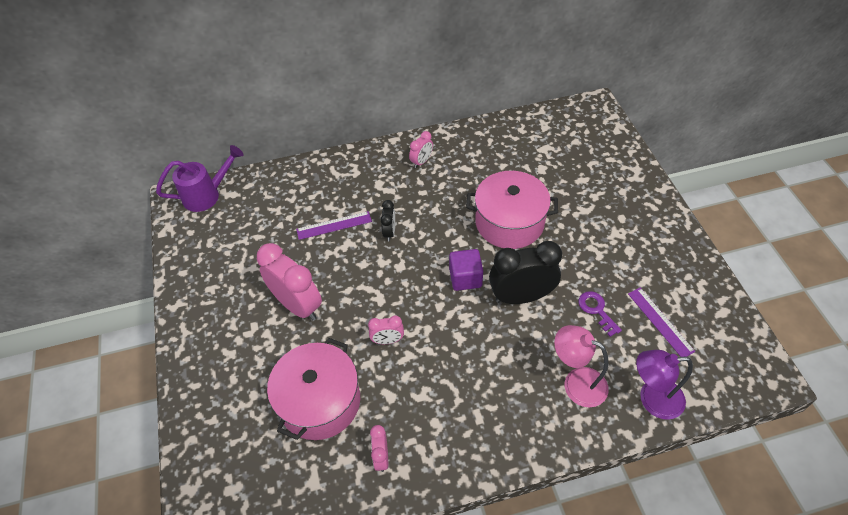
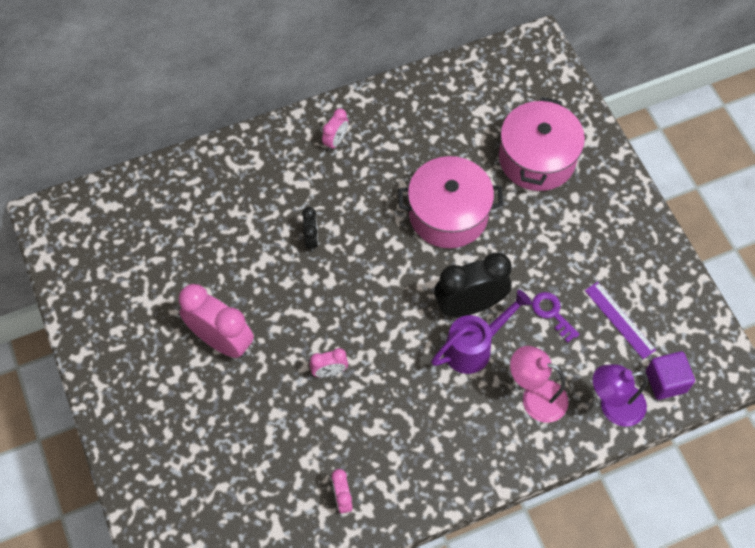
camera: 10 degrees left, 10 degrees up
(207, 195) = (82, 210): purple watering can -> purple watering can (474, 347)
(320, 401) = (267, 447): pink pot -> pink pot (537, 158)
(334, 225) = (244, 236): purple ruler -> none
(465, 278) = (405, 289): purple cube -> purple cube (665, 381)

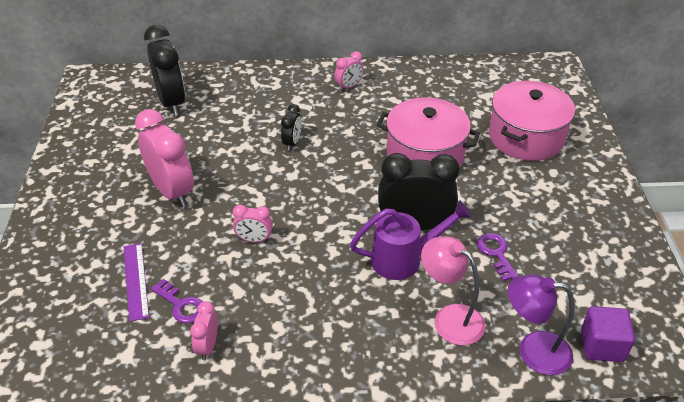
camera: 20 degrees right, 20 degrees down
(158, 222) = (171, 102): none -> black clock
(298, 465) = (181, 305): none -> purple key
(619, 320) = (567, 277): purple ruler -> purple ruler (136, 281)

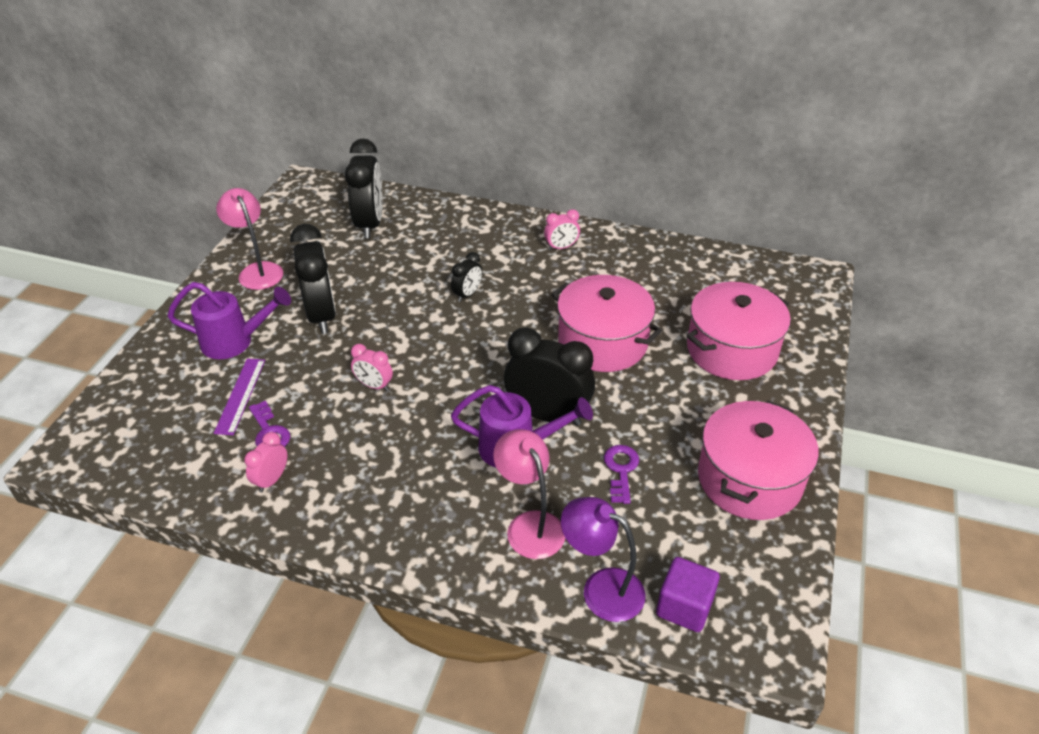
camera: 20 degrees right, 0 degrees up
(88, 166) = (257, 271): none -> pink lamp
(103, 234) = (235, 342): none -> purple watering can
(172, 191) = (321, 315): pink clock -> black clock
(594, 233) = (749, 479): none -> pink pot

